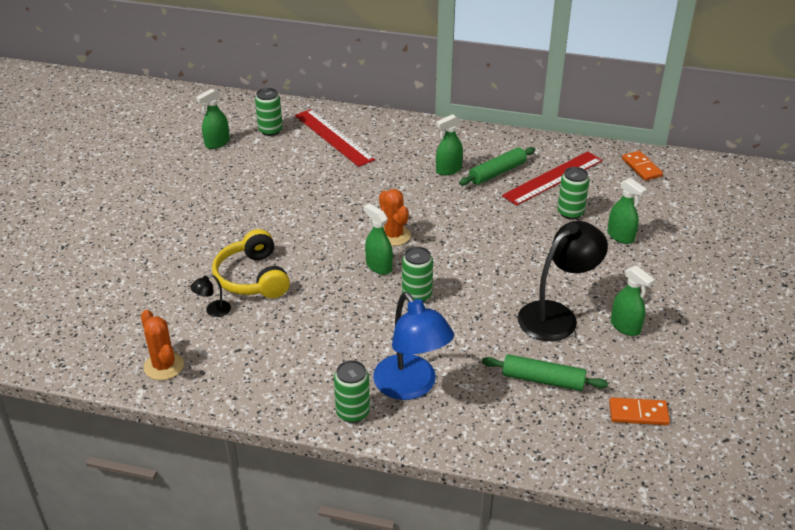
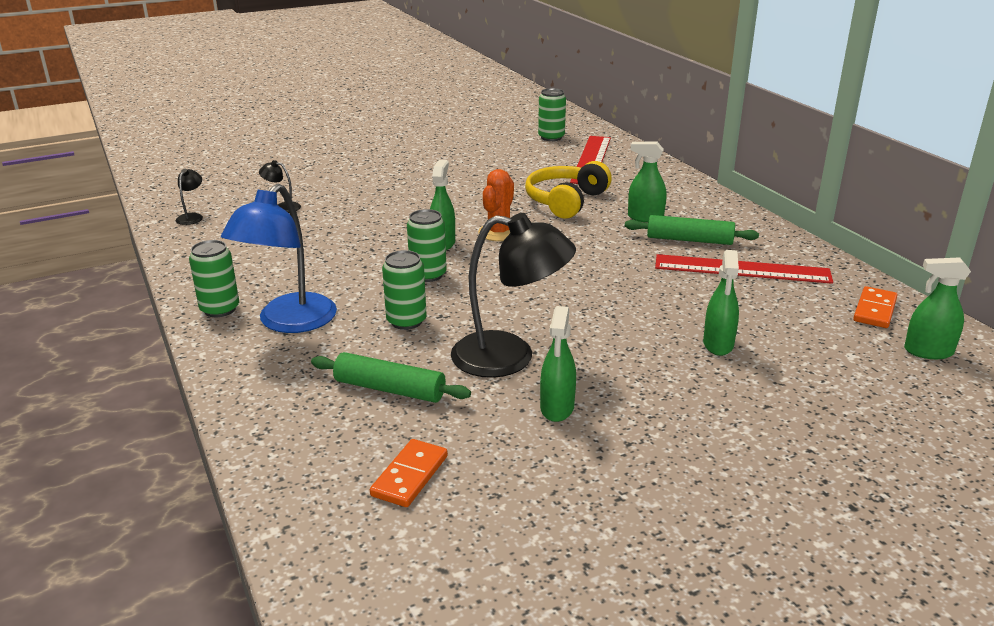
camera: 50 degrees right, 10 degrees down
(164, 366) = (192, 217): orange cactus -> black lamp
(217, 143) = (496, 129): green spray bottle -> green spray bottle (928, 351)
(253, 278) = (346, 204): yellow headphones -> yellow headphones (566, 201)
(543, 380) = (390, 389): green rolling pin -> green rolling pin turned 45 degrees counterclockwise
(570, 212) = (702, 300): green can -> green can (406, 321)
(638, 413) = (409, 476): orange domino -> orange domino turned 60 degrees clockwise

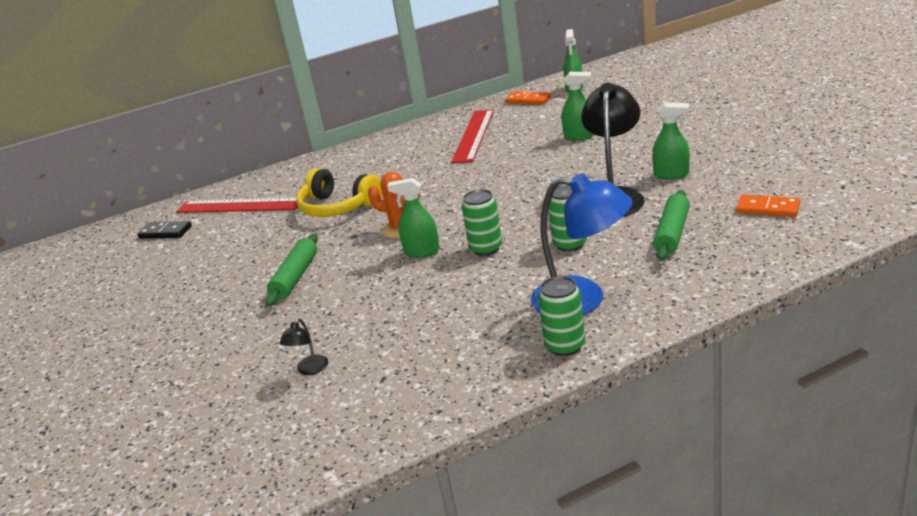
camera: 85 degrees left, 0 degrees up
(192, 217) = (323, 439): black lamp -> none
(551, 137) = (165, 232): green can -> black domino
(645, 218) = (380, 172): green spray bottle -> none
(689, 240) = (424, 154): green rolling pin -> green rolling pin (295, 277)

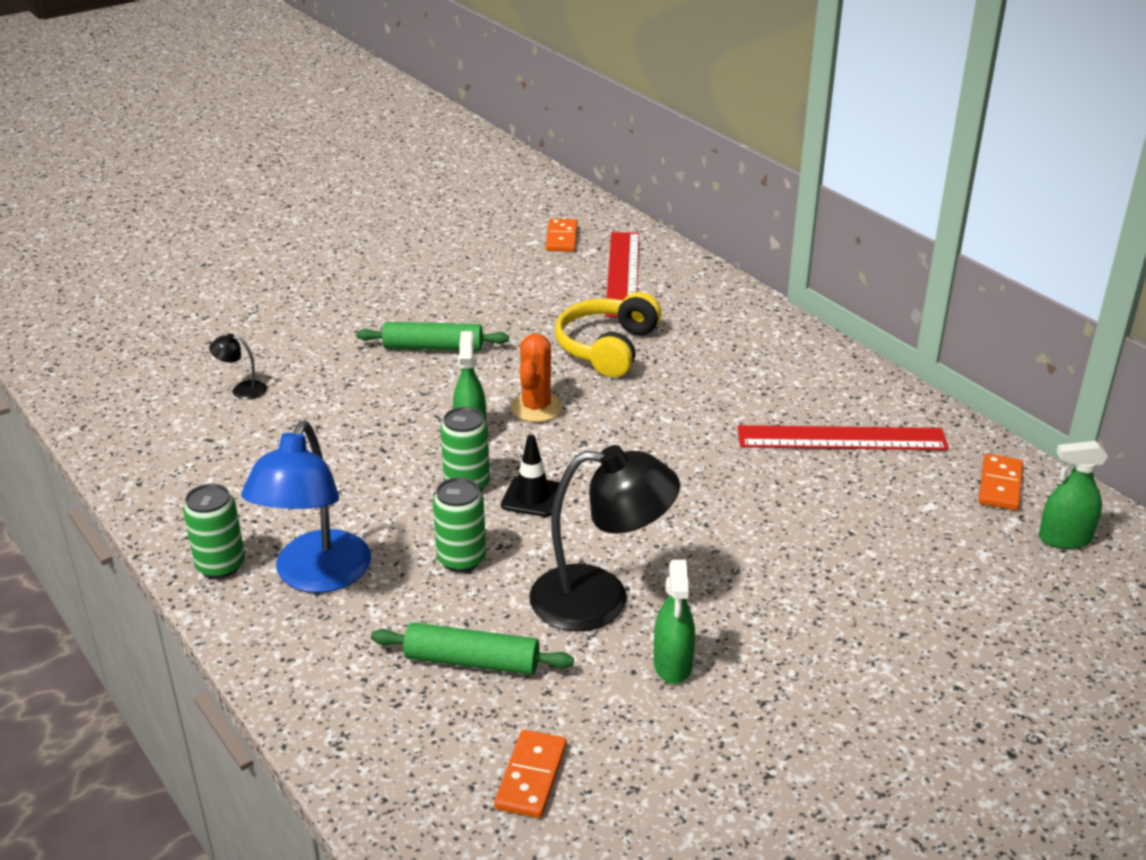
camera: 75 degrees right, 5 degrees up
(165, 232) = (562, 238): black domino -> orange domino
(506, 224) = (532, 497): none -> black traffic cone
(579, 136) = (834, 554): green spray bottle -> none

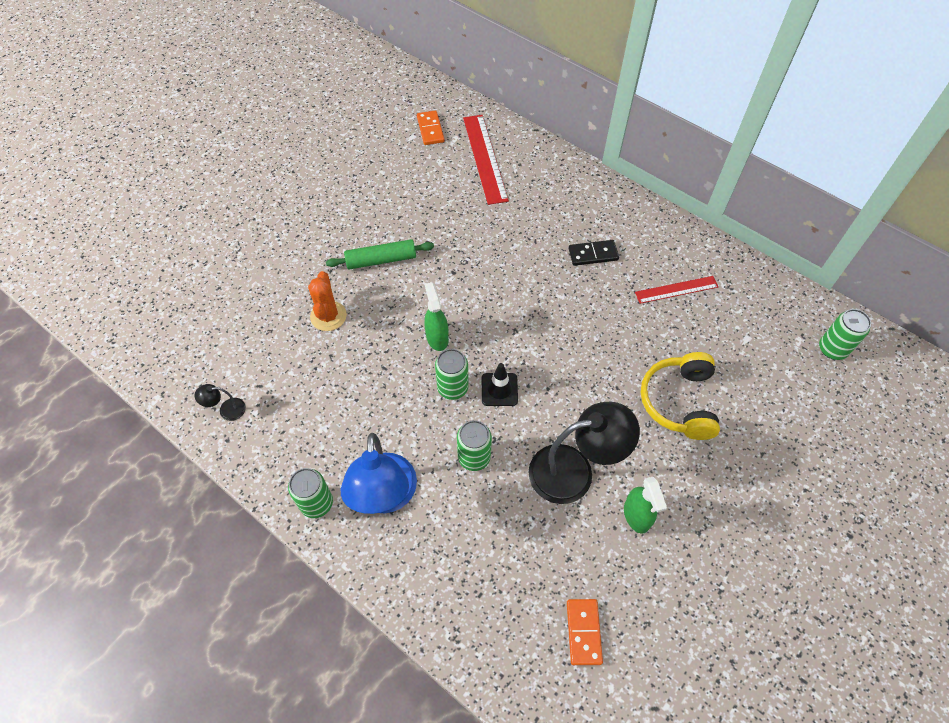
camera: 15 degrees left, 25 degrees up
(242, 390) = (262, 331): black lamp -> black lamp (226, 410)
(472, 661) = (513, 545): green rolling pin -> none
(536, 407) = (472, 304): orange cactus -> orange cactus (328, 316)
(607, 348) = (499, 235): yellow headphones -> yellow headphones (679, 401)
(732, 385) = (593, 254): none -> black domino
(841, 438) = (676, 289): red ruler -> red ruler, size x0.62
(1000, 485) = (783, 310): orange domino -> none
(1064, 539) = (832, 349): green spray bottle -> green can

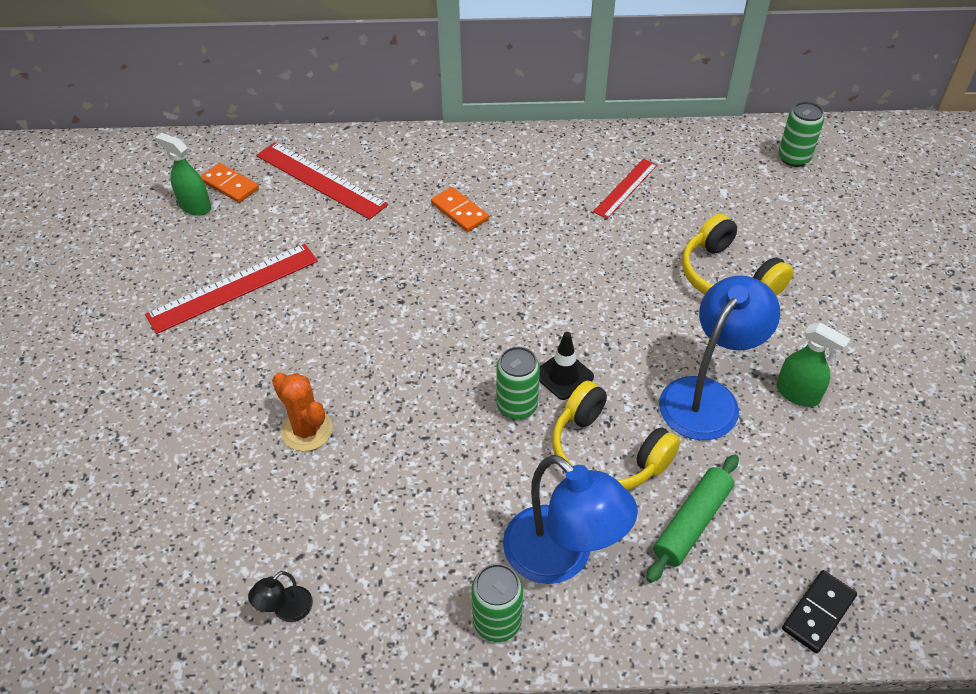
camera: 40 degrees left, 10 degrees down
(371, 200) = (233, 288): none -> red ruler
(381, 260) = (309, 338): green rolling pin -> green rolling pin (692, 523)
(437, 338) = (450, 371): green spray bottle -> green spray bottle (195, 206)
(474, 457) = (606, 453): green can -> yellow headphones
(574, 471) = (707, 396): black lamp -> blue lamp
(583, 632) = (865, 525): orange domino -> orange domino (459, 212)
(593, 254) = (521, 203): black domino -> black domino (818, 612)

